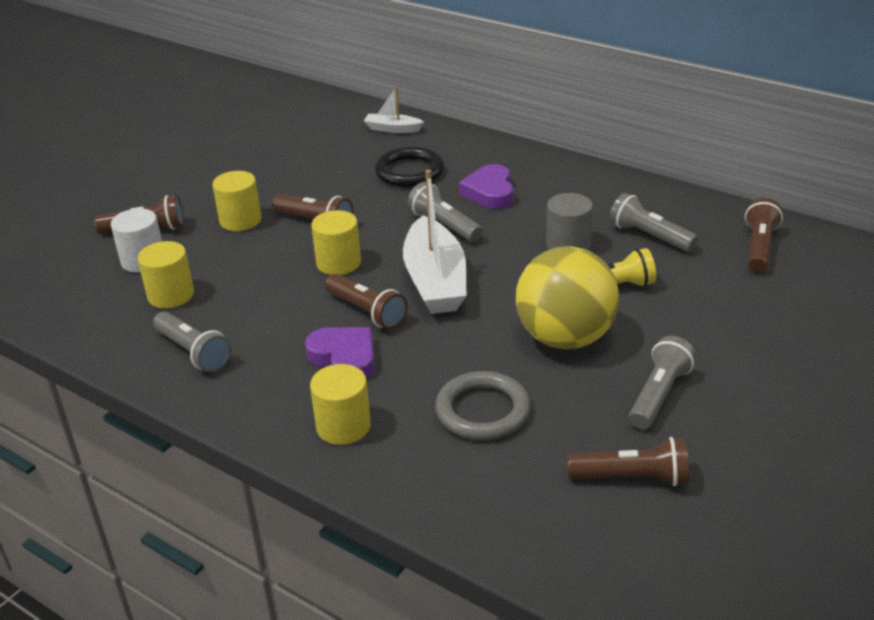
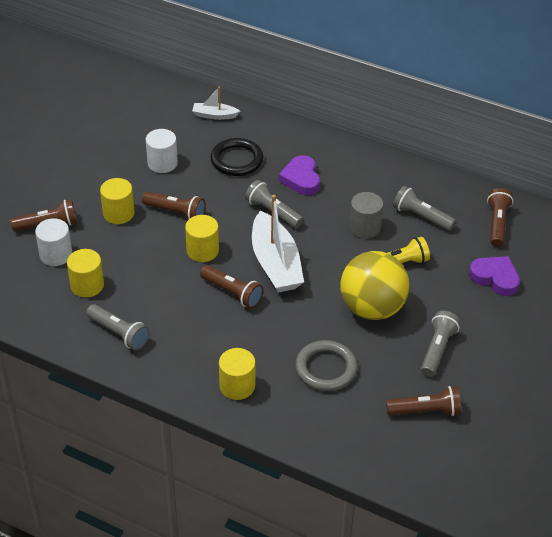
camera: 10 degrees left, 10 degrees up
(313, 172) = (162, 163): none -> white cylinder
(344, 358) = (226, 332): purple heart -> purple heart (495, 278)

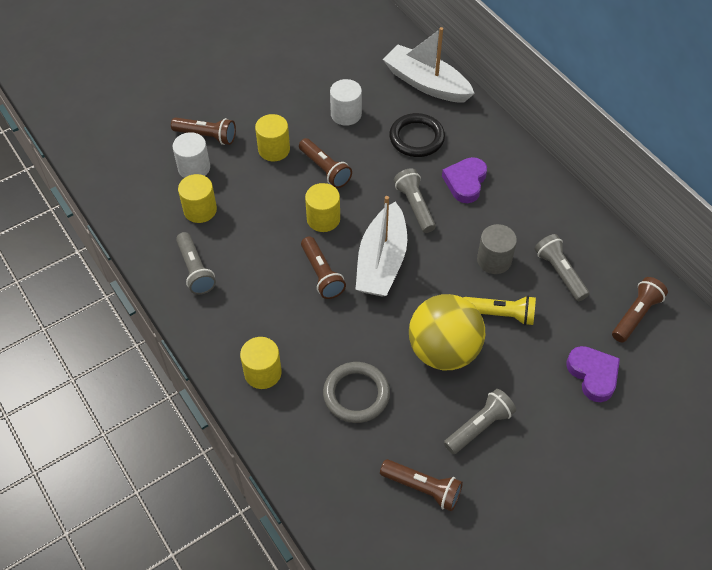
camera: 30 degrees right, 10 degrees up
(214, 115) = (426, 83): white boat -> white boat, size x2.00

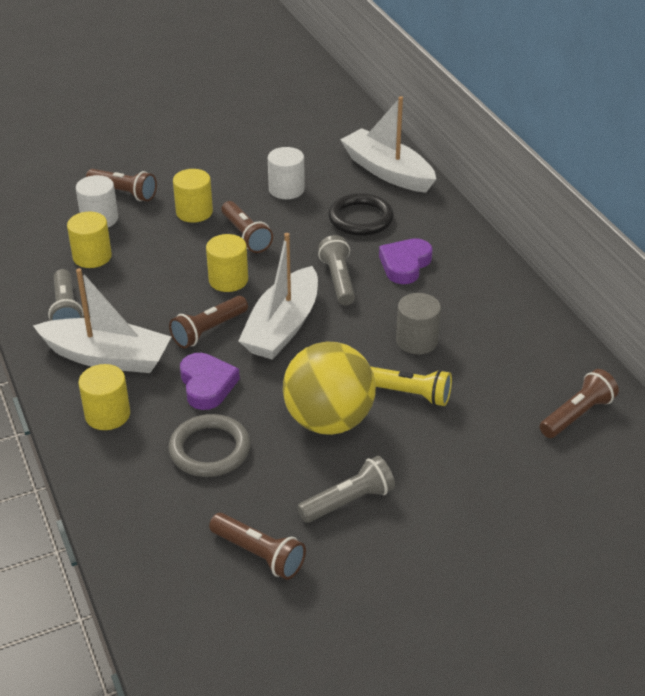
camera: 10 degrees right, 15 degrees down
(245, 314) = (107, 357): none -> white boat
(321, 274) = (208, 330): brown flashlight -> brown flashlight turned 60 degrees clockwise
(560, 273) = (493, 362): grey flashlight -> none
(593, 375) = (506, 468): purple heart -> purple heart (207, 385)

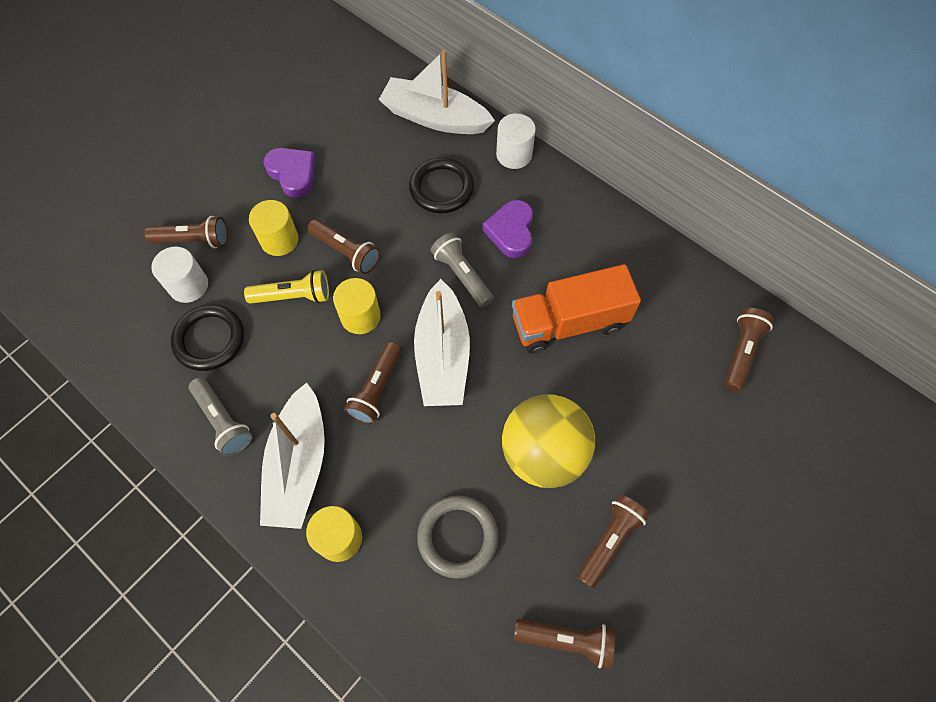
camera: 25 degrees left, 25 degrees up
(92, 256) = (209, 339): yellow cylinder -> black ring
(107, 357) = (298, 465): white boat -> white boat turned 105 degrees clockwise
(207, 385) = (412, 458): purple heart -> purple heart (293, 174)
(286, 189) = (352, 176): white cylinder -> white cylinder (514, 154)
(348, 502) = (609, 541): grey flashlight -> brown flashlight
(409, 394) = (594, 389): yellow flashlight -> yellow flashlight (293, 296)
(417, 341) = (569, 322): grey cylinder -> orange truck

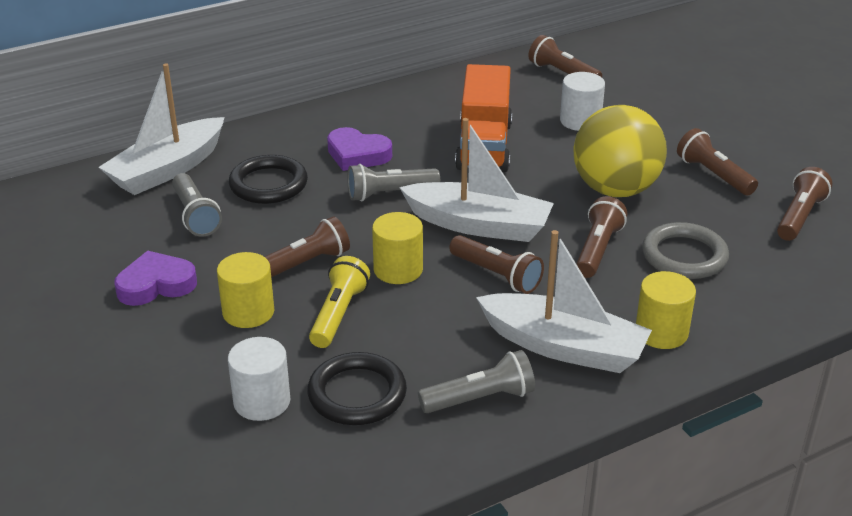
camera: 70 degrees left, 30 degrees down
(193, 240) = (192, 386): brown flashlight -> brown flashlight (597, 250)
(382, 160) = (195, 215): none -> grey flashlight
(514, 154) = (262, 133): white cylinder -> white cylinder (580, 121)

